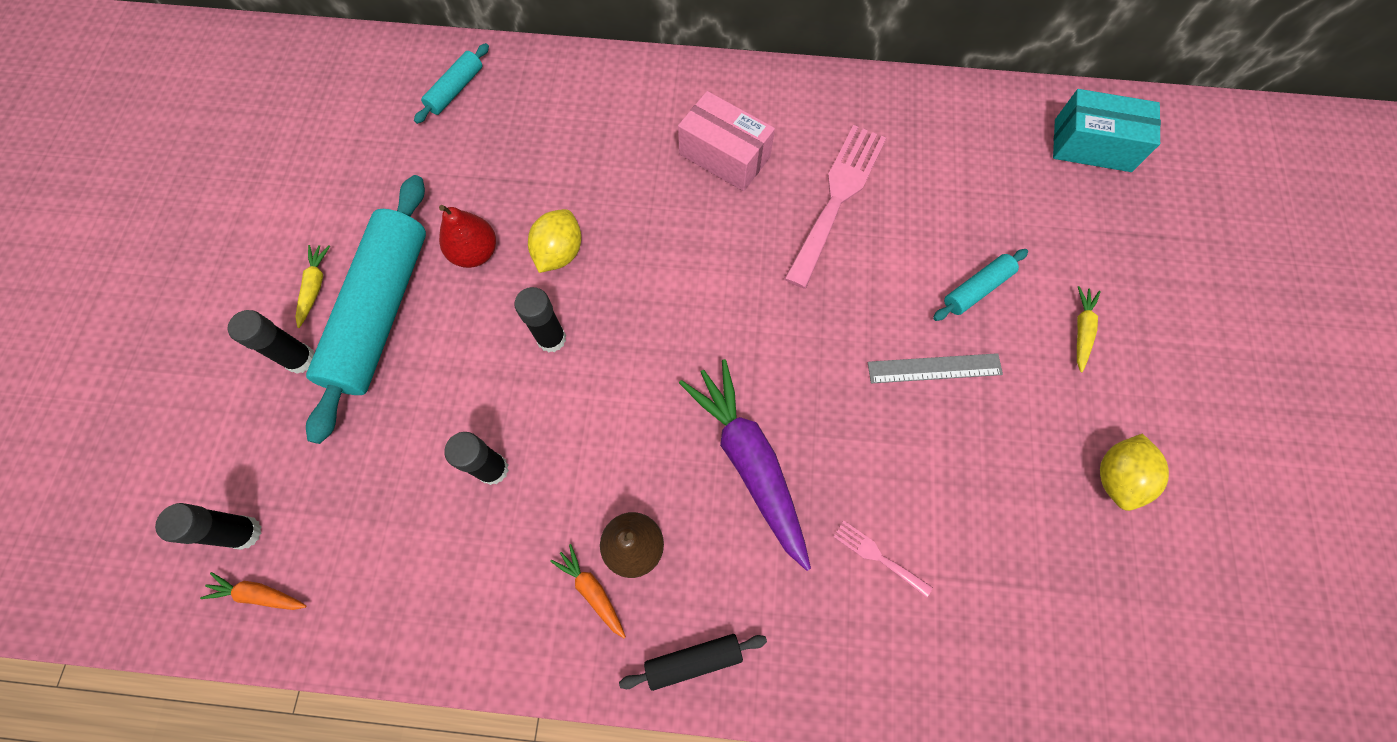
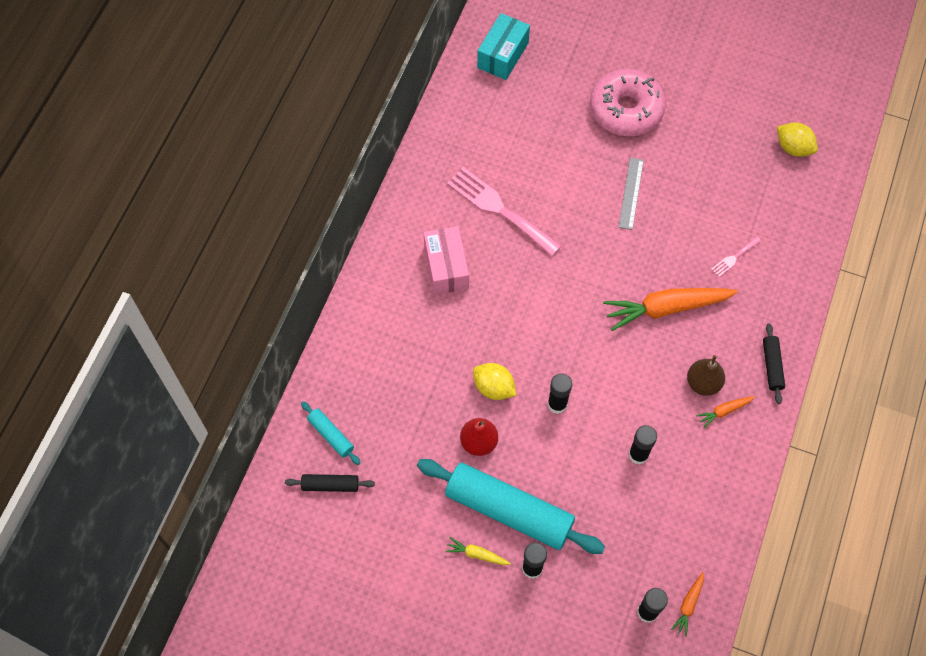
camera: 75 degrees left, 5 degrees down
(389, 105) = (330, 485): none -> black rolling pin
(724, 156) = (446, 267): pink box -> pink box turned 60 degrees counterclockwise
(750, 462) = (666, 308): purple carrot -> orange carrot
(976, 289) = (585, 154): turquoise rolling pin -> none
(1081, 330) = (626, 110): yellow carrot -> pink donut
(1116, 477) = (715, 127): yellow lemon -> yellow lemon (793, 148)

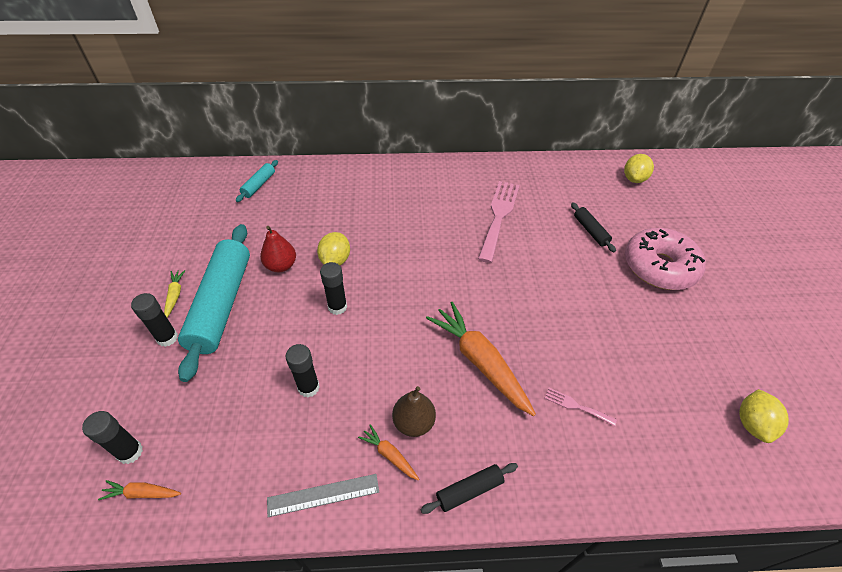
camera: 65 degrees right, 15 degrees down
(330, 485) = (218, 196): black rolling pin -> black rolling pin (590, 231)
(446, 267) = (427, 202): pink box -> none
(503, 55) = (634, 179): turquoise box -> yellow lemon
(631, 193) = (580, 296): grey ruler -> grey ruler (323, 494)

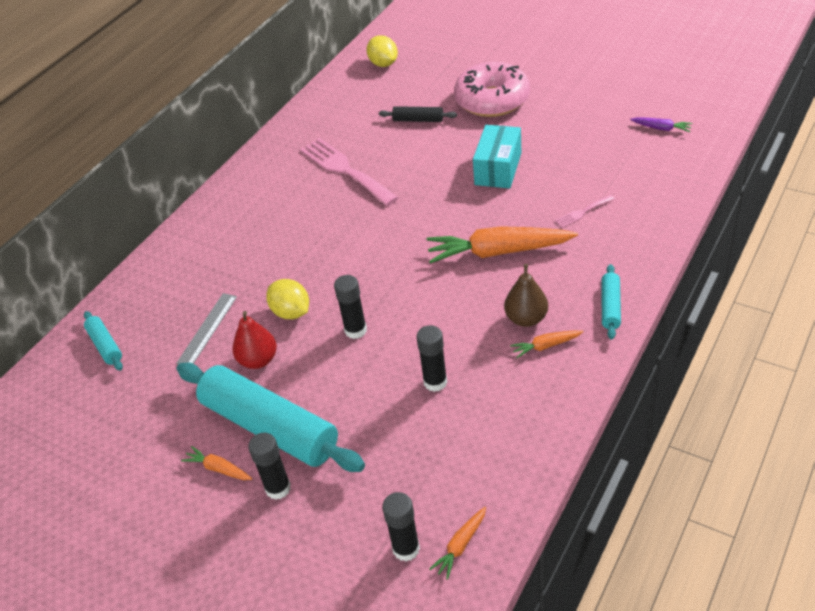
camera: 50 degrees left, 5 degrees down
(175, 295) = (218, 469): yellow carrot -> orange carrot
(323, 494) = (553, 404): grey ruler -> grey ruler (207, 329)
(469, 490) = (610, 306): black rolling pin -> turquoise rolling pin
(579, 312) = (498, 169): none -> turquoise box
(752, 424) = (661, 128): yellow lemon -> purple carrot

